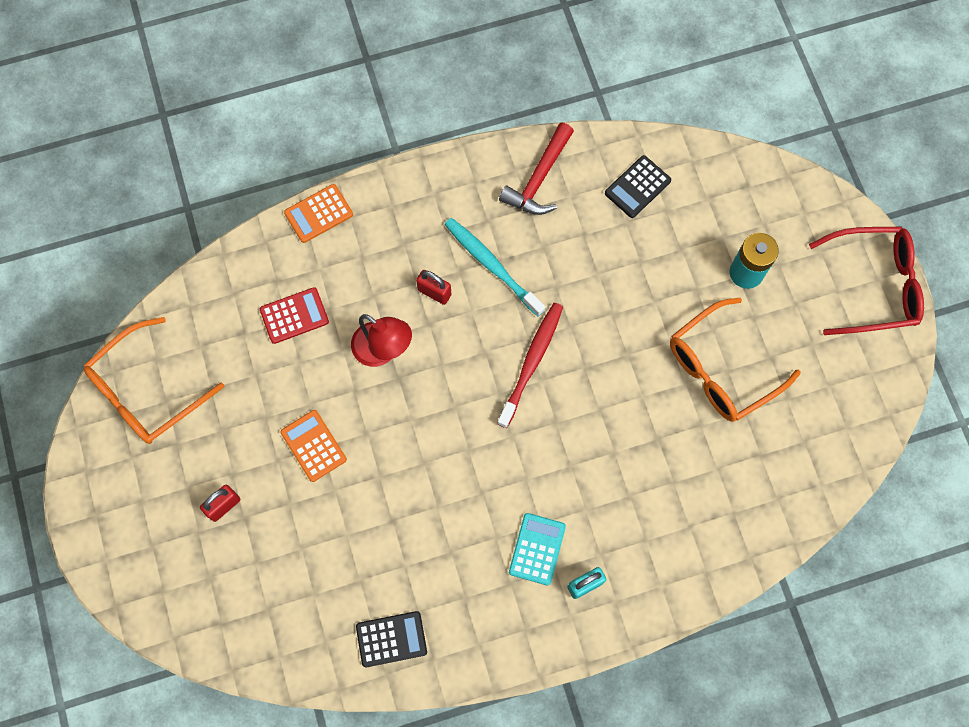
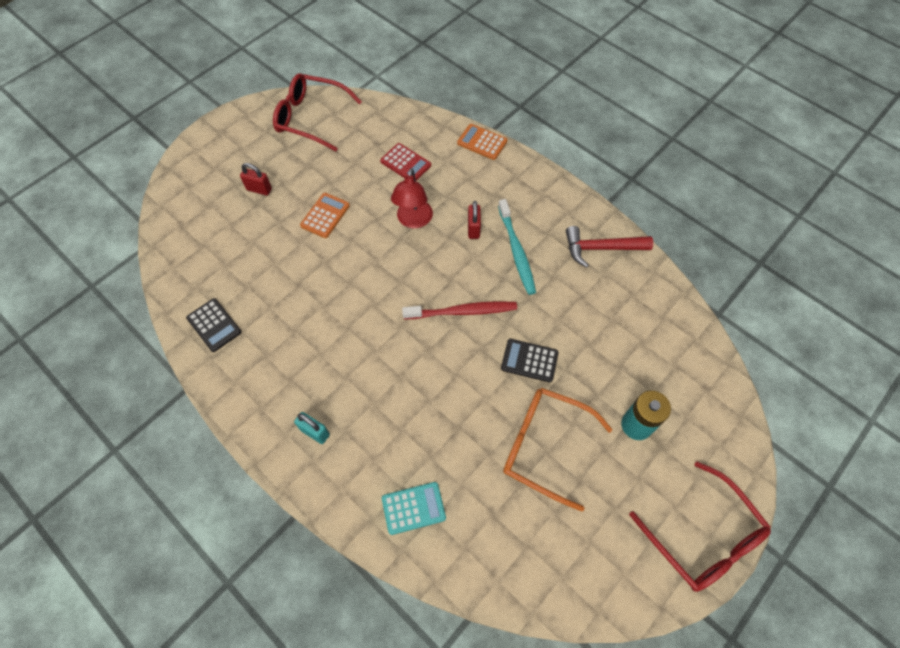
camera: 60 degrees right, 10 degrees down
(146, 391) = (311, 118): orange glasses -> red glasses
(491, 265) = (516, 252): turquoise toothbrush -> turquoise toothbrush turned 150 degrees clockwise
(537, 549) = (325, 385): turquoise calculator -> turquoise calculator (413, 508)
(637, 187) = (644, 313): black calculator -> black calculator (529, 360)

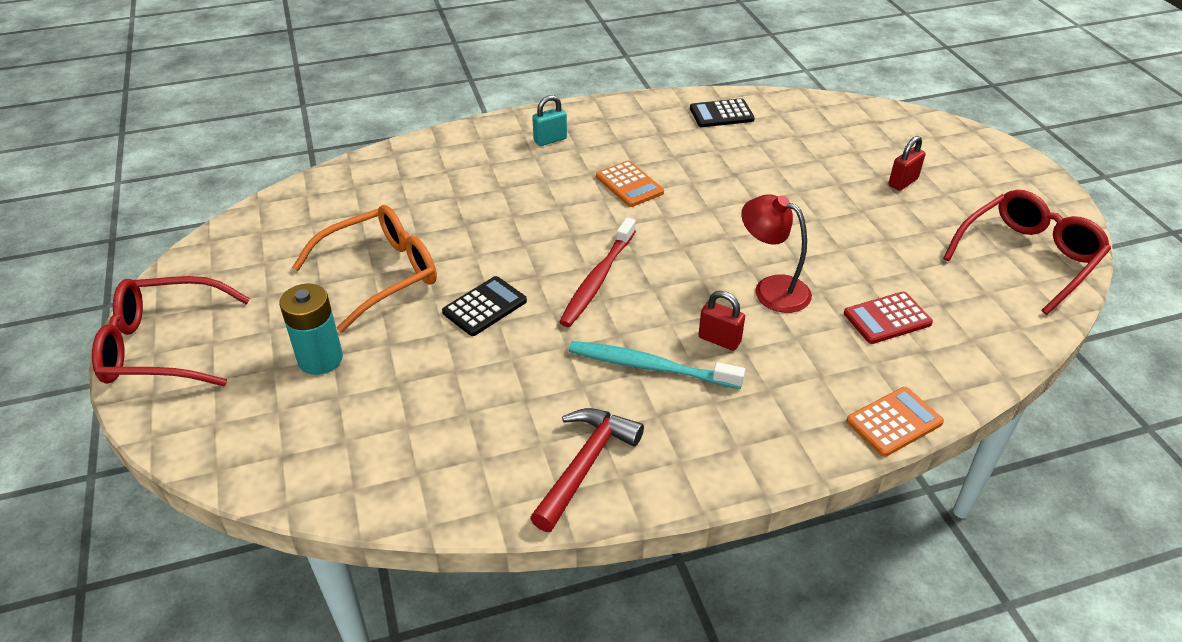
camera: 120 degrees right, 20 degrees down
(325, 215) = (827, 219): orange calculator -> orange calculator (629, 185)
(413, 508) = (420, 171): turquoise calculator -> none

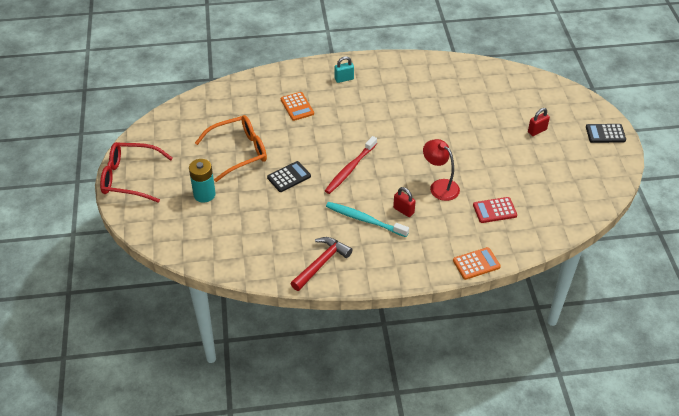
camera: 10 degrees right, 5 degrees up
(629, 185) = (381, 114): orange calculator -> orange calculator (297, 106)
(721, 114) = (448, 72): black calculator -> black calculator (605, 134)
(1028, 257) = (587, 186): red glasses -> none

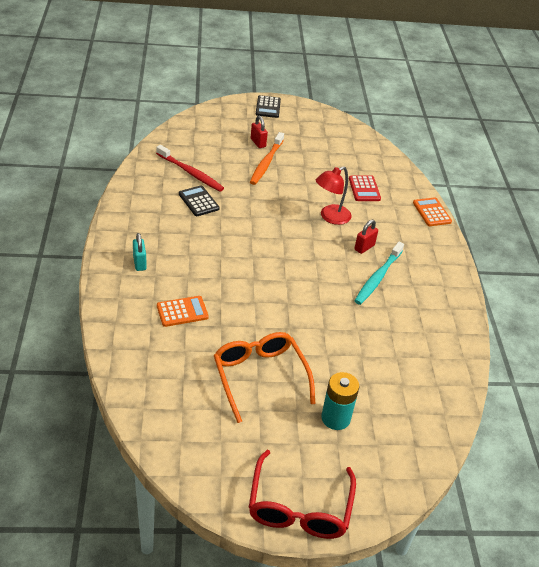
camera: 90 degrees left, 5 degrees down
(289, 177) = (309, 332): black calculator -> black calculator (198, 201)
(321, 263) = (441, 318): red hammer -> none
(350, 169) = (300, 279): red toothbrush -> red toothbrush (191, 173)
(506, 138) = (266, 163): none -> orange toothbrush

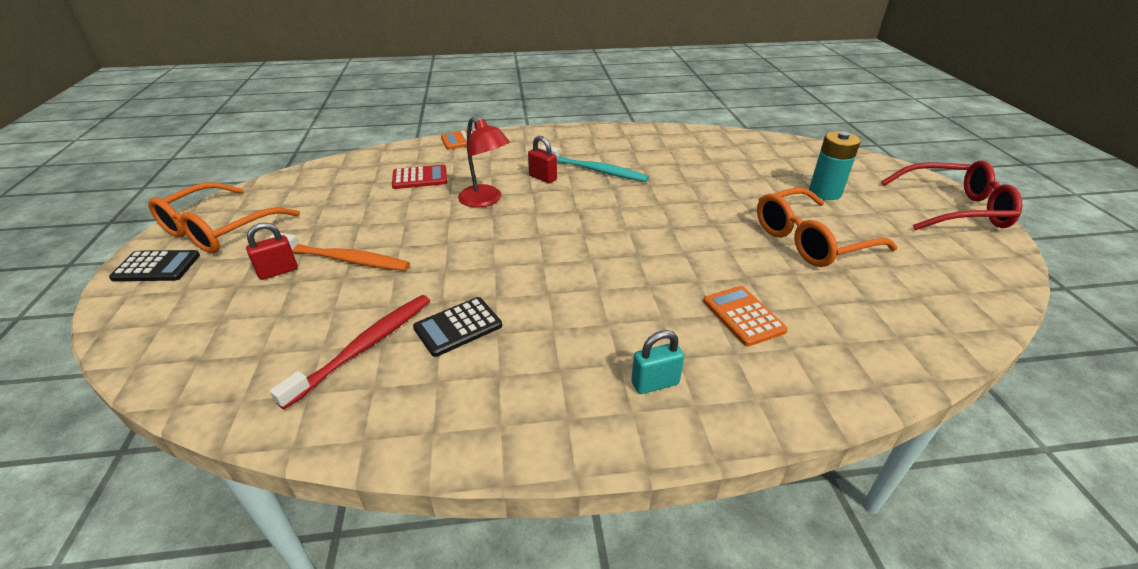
camera: 90 degrees left, 5 degrees down
(302, 119) = (219, 230): none -> orange glasses

